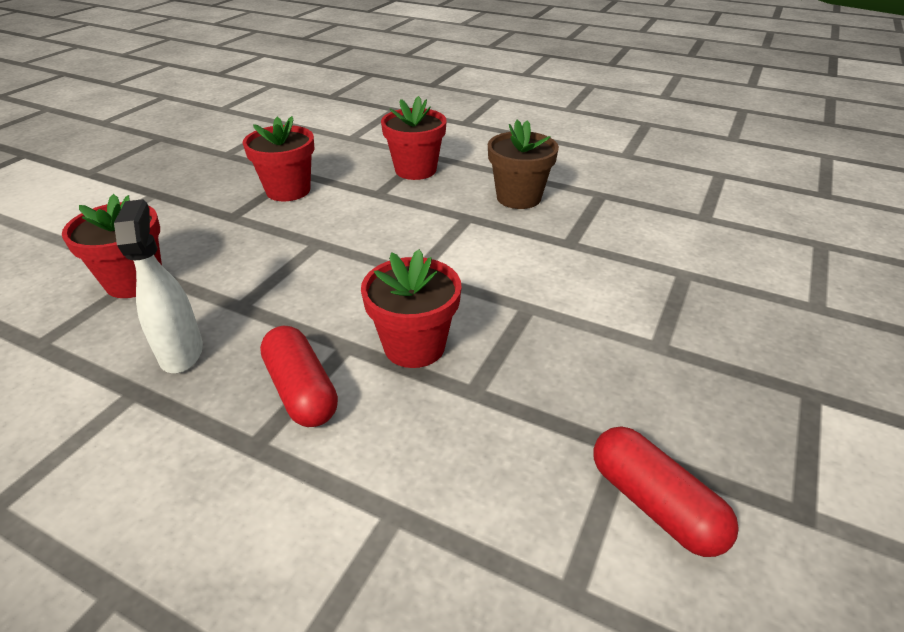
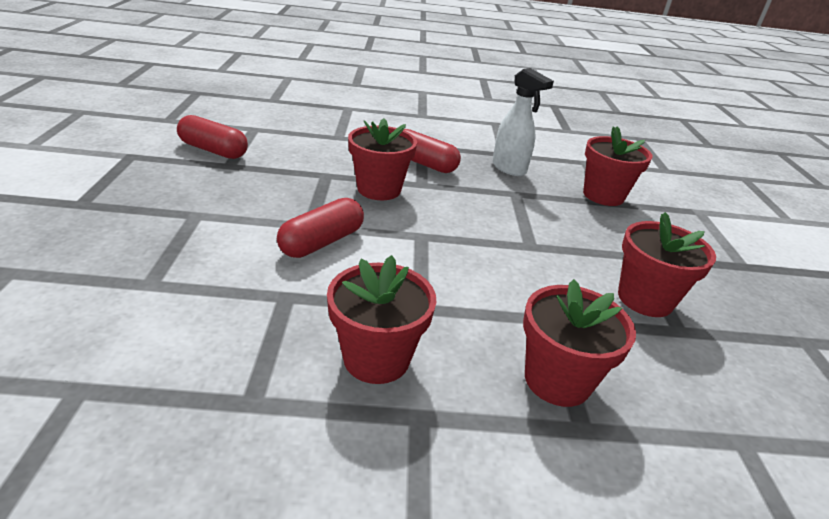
camera: 150 degrees right, 5 degrees down
(518, 197) = (376, 358): brown flower pot -> red flower pot
(522, 284) = (322, 242): none -> red capsule

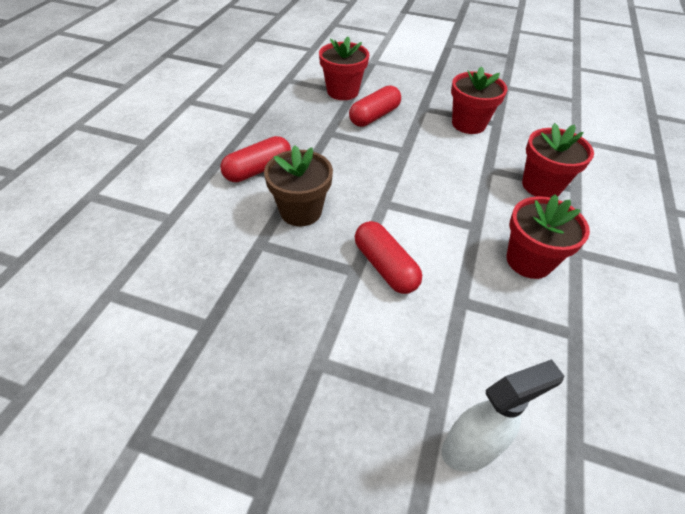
camera: 70 degrees left, 15 degrees up
(213, 150) = (159, 340): red capsule -> red capsule (374, 116)
(379, 189) = (301, 211): red flower pot -> brown flower pot
(509, 169) = (285, 122): white spray bottle -> white spray bottle (471, 448)

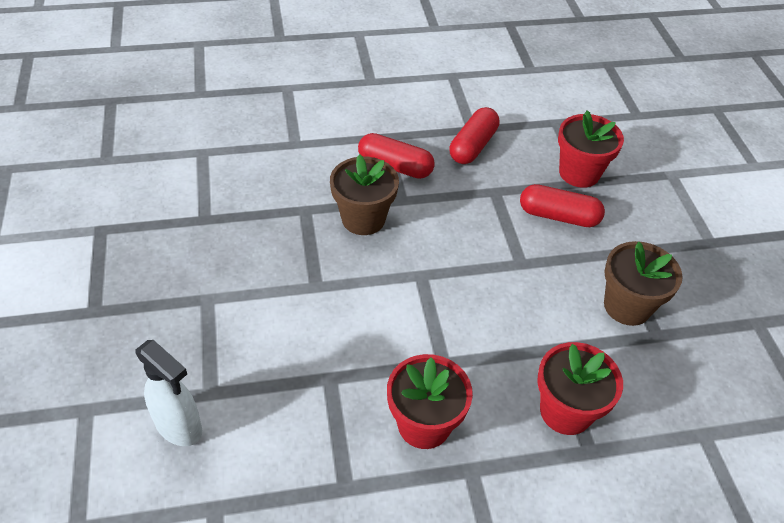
camera: 60 degrees right, 0 degrees up
(385, 266) = (336, 306): red capsule -> red capsule (473, 146)
(468, 124) = (627, 306): red flower pot -> brown flower pot

